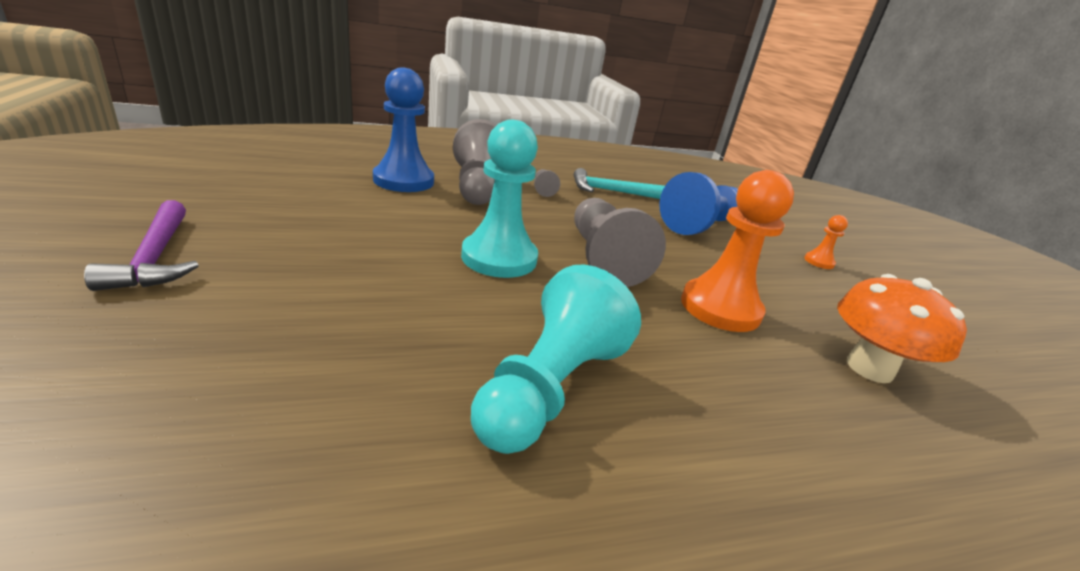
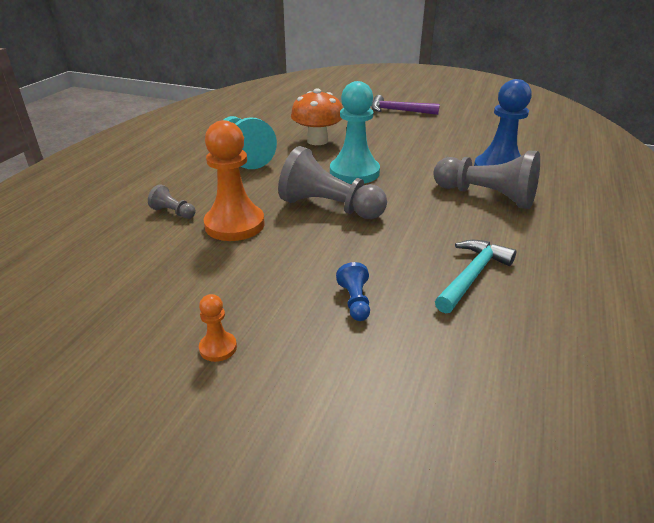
camera: 130 degrees right, 5 degrees up
(543, 189) = (478, 228): grey pawn -> grey pawn (173, 212)
(701, 225) = (355, 301): blue pawn -> blue pawn, size x0.45
(869, 368) = (128, 246): orange mushroom -> orange mushroom (317, 141)

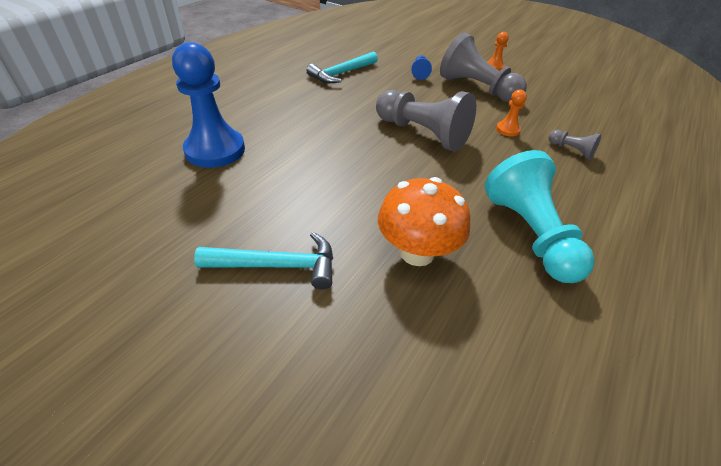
camera: 170 degrees left, 10 degrees up
(234, 224) = (507, 130): orange pawn -> orange pawn, size x0.45
(354, 172) = (383, 173): turquoise pawn -> none
(391, 129) = (278, 265): none -> turquoise hammer
(398, 111) = (208, 349): purple hammer -> none
(486, 196) = (268, 122): grey pawn -> grey pawn (476, 88)

